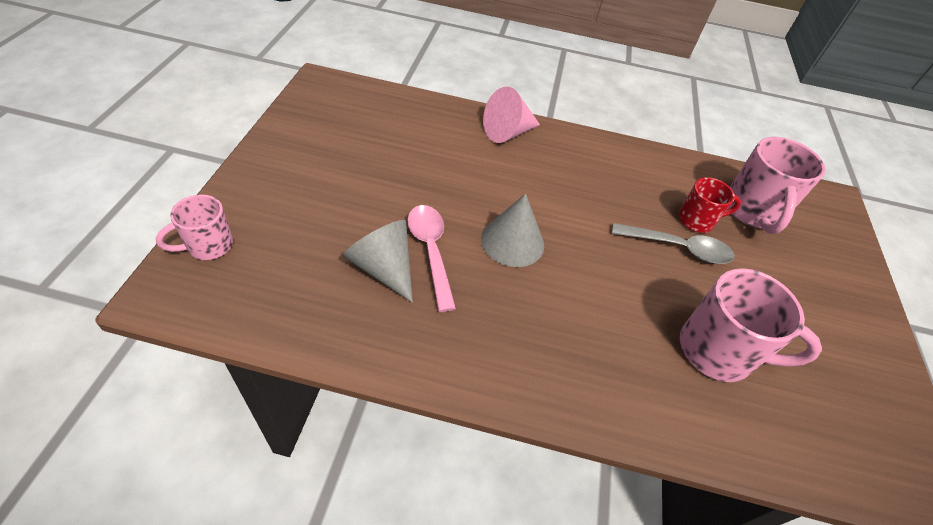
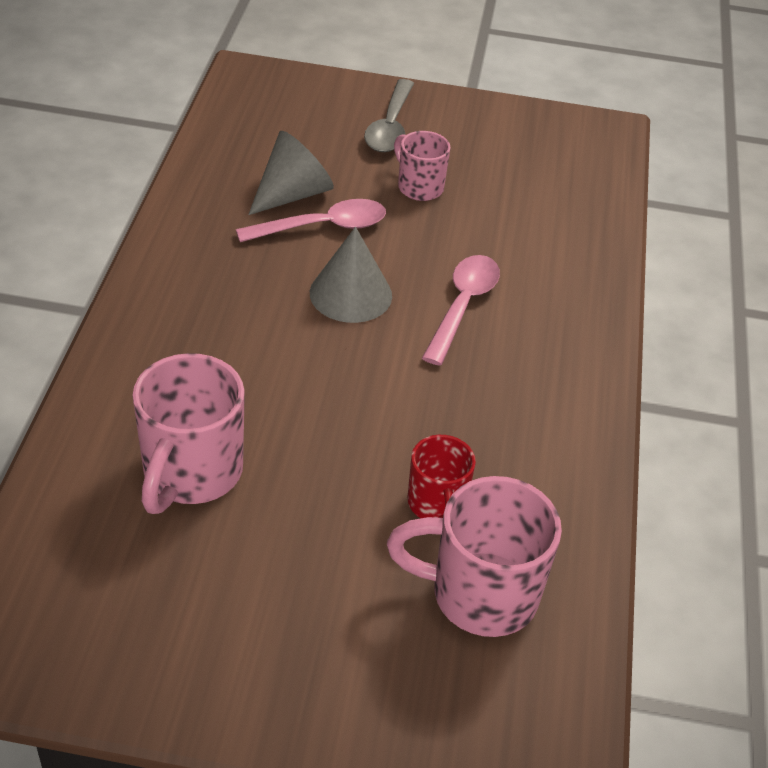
camera: 90 degrees right, 5 degrees down
(208, 246) = (305, 87): pink mug -> pink mug (419, 187)
(507, 132) = (573, 300): pink cone -> none
(519, 183) = (462, 306): none -> pink spoon
(678, 248) = (371, 467): grey spoon -> grey spoon (390, 127)

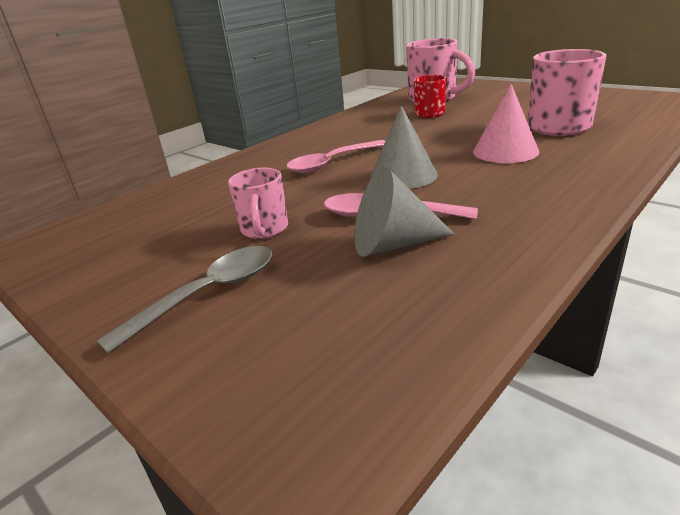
camera: 140 degrees left, 15 degrees down
(251, 374) = (505, 151): none -> pink cone

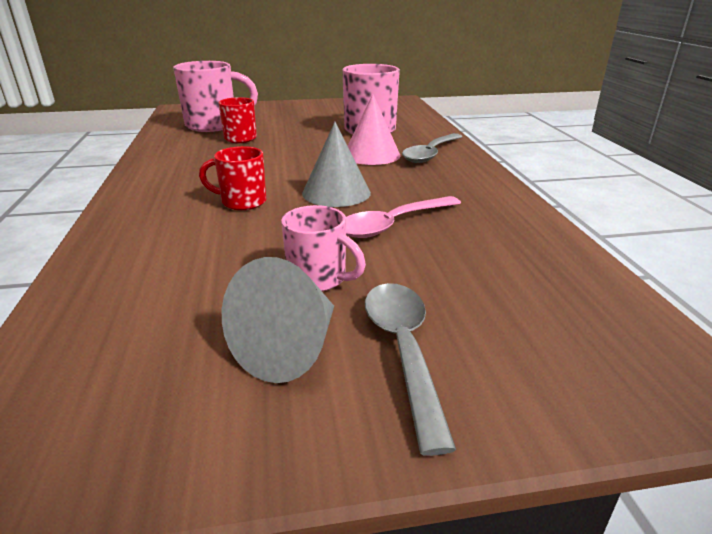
camera: 55 degrees left, 0 degrees up
(332, 163) = (242, 202): pink spoon -> red mug
(393, 244) = (446, 242): grey cone -> grey cone (290, 348)
(569, 165) = (431, 154): none -> grey spoon

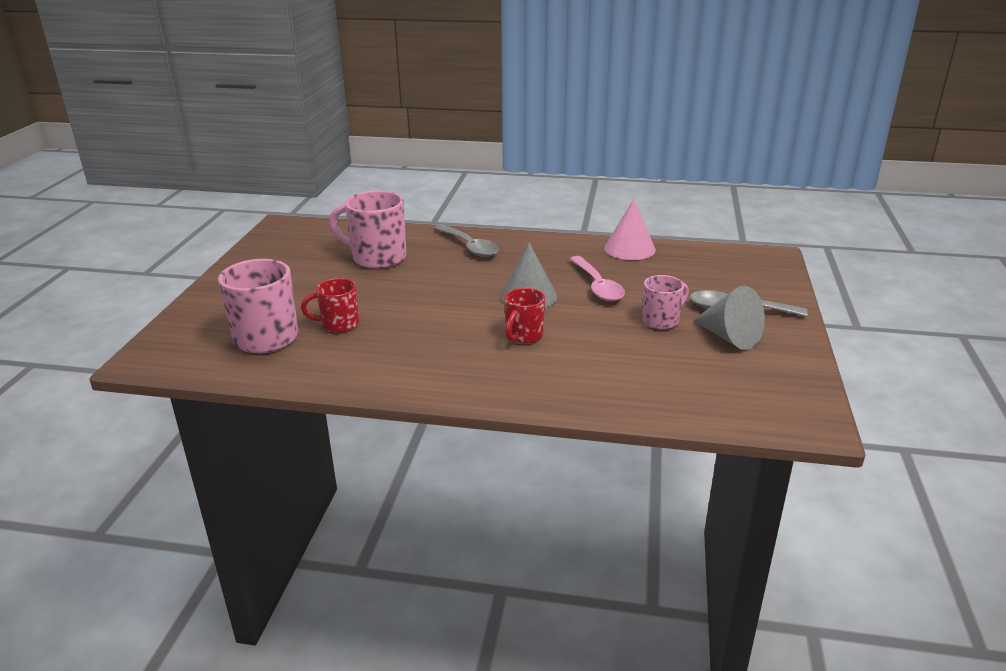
camera: 70 degrees left, 0 degrees up
(371, 155) = (451, 269): pink cone -> pink cone (629, 249)

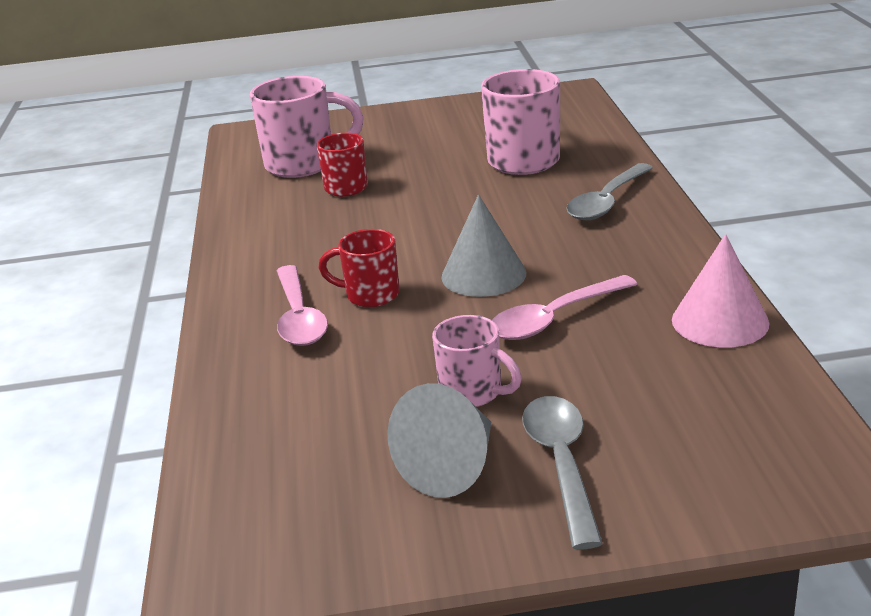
camera: 75 degrees right, 0 degrees up
(533, 365) = (299, 317): none -> pink spoon

